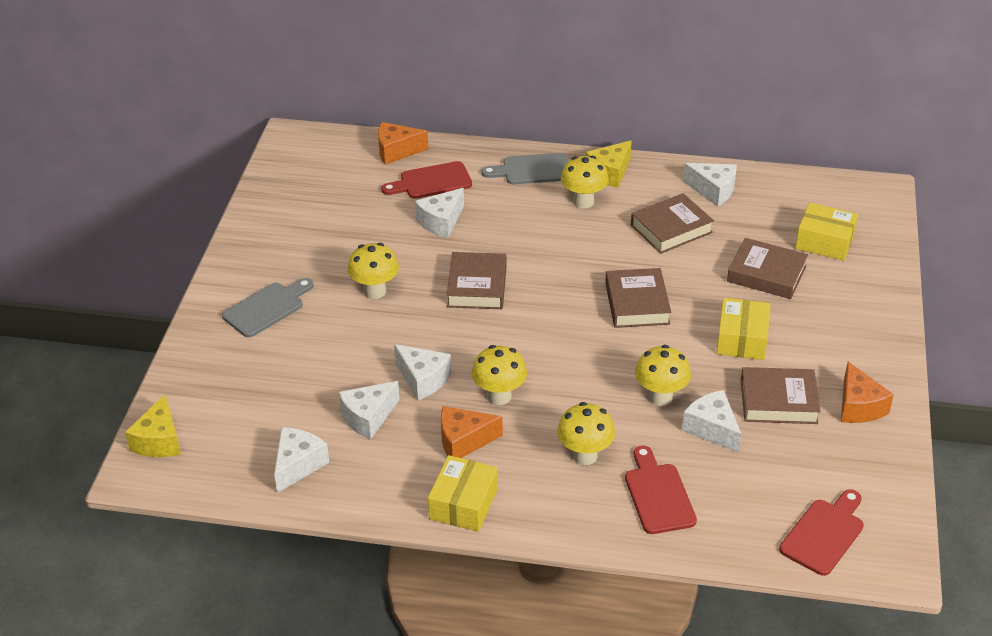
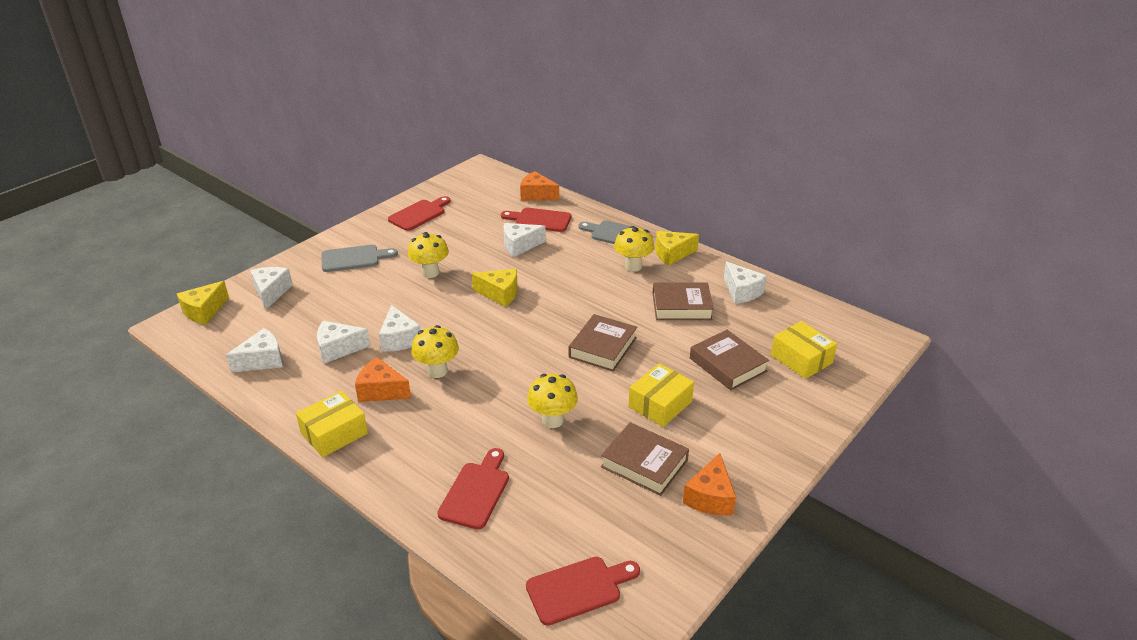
camera: 30 degrees right, 5 degrees down
(283, 224) = (419, 214): none -> red cutting board
(477, 286) = (500, 294): brown book -> yellow cheese
(585, 455) = (453, 438): yellow mushroom -> none
(712, 429) = (568, 461): white cheese -> white cheese (271, 292)

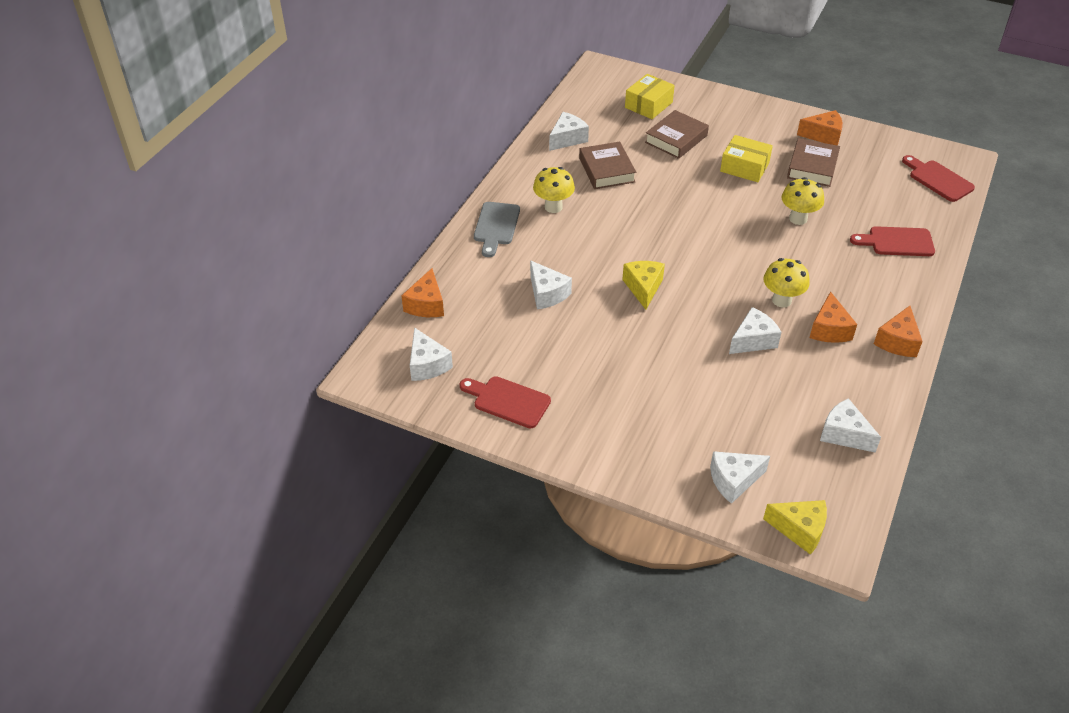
camera: 105 degrees left, 10 degrees up
(334, 433) = (897, 341): yellow box -> orange cheese
(338, 349) = (793, 381): white cheese -> white cheese (427, 365)
(354, 258) = (631, 429): grey cutting board -> none
(430, 273) = (630, 352): yellow mushroom -> none
(540, 220) = (485, 290): red cutting board -> none
(603, 347) = (691, 207): brown book -> none
(672, 254) = (520, 185): yellow cheese -> none

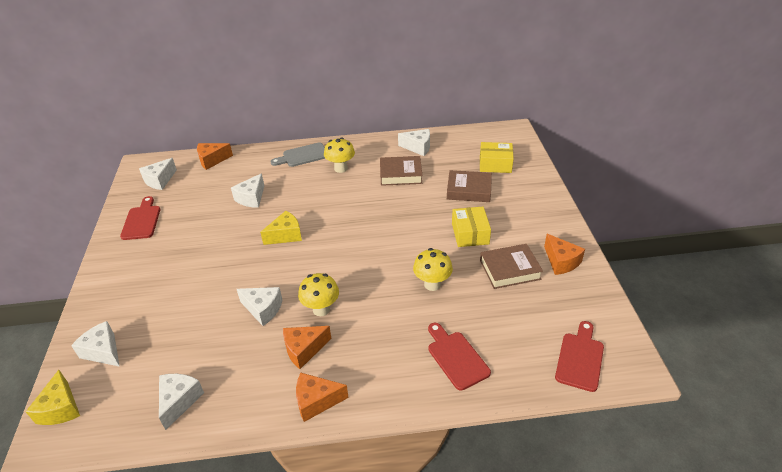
camera: 60 degrees right, 5 degrees down
(607, 170) = (400, 174): brown book -> brown book turned 45 degrees clockwise

